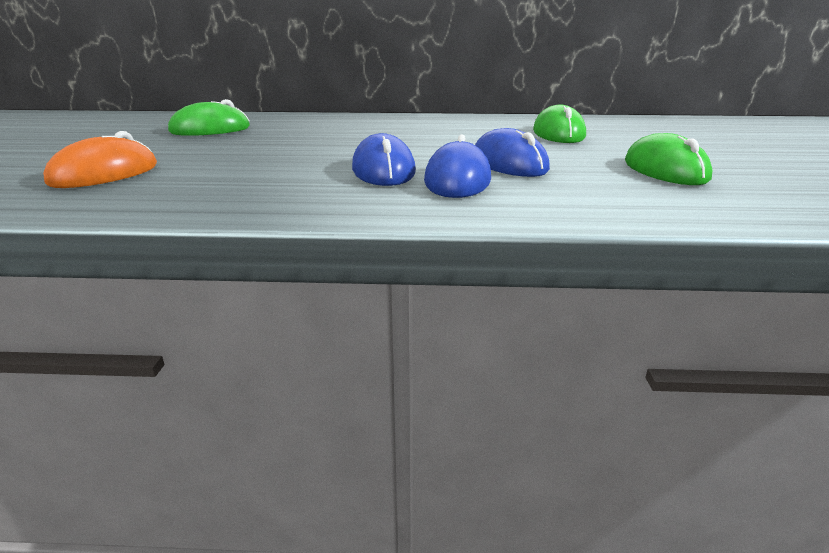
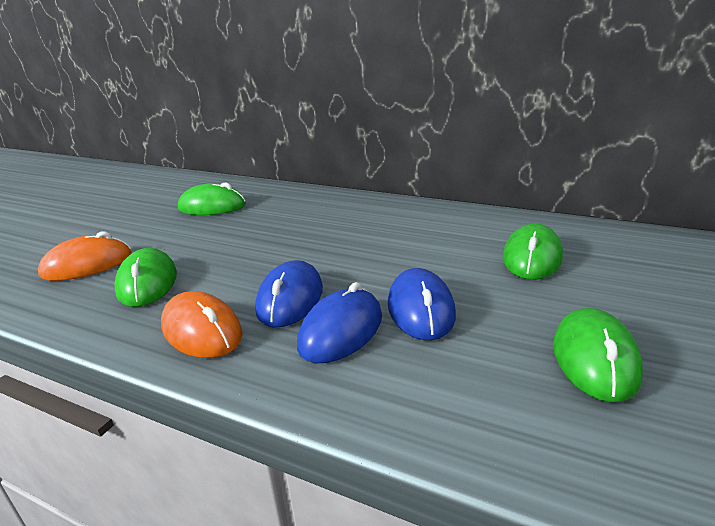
camera: 25 degrees right, 0 degrees up
(207, 177) = (147, 283): none -> green mouse
(319, 195) = (202, 331): none -> orange mouse

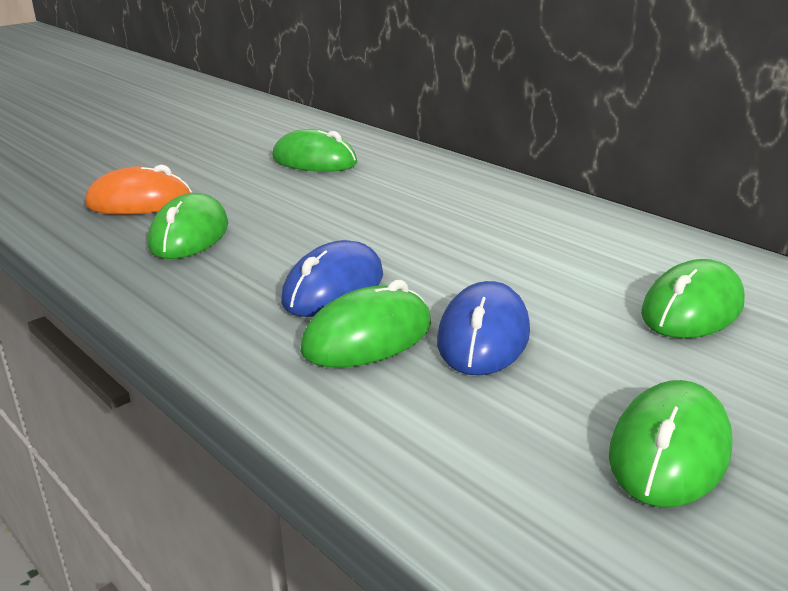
camera: 20 degrees right, 0 degrees up
(202, 331) = (215, 299): orange mouse -> none
(341, 331) = (367, 337): blue mouse -> green mouse

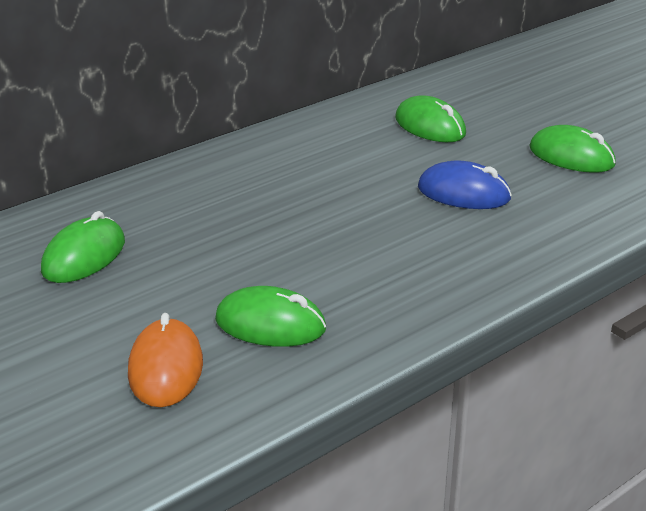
camera: 85 degrees left, 5 degrees up
(333, 288) = (391, 246): blue mouse -> none
(367, 337) = (465, 233): green mouse -> none

